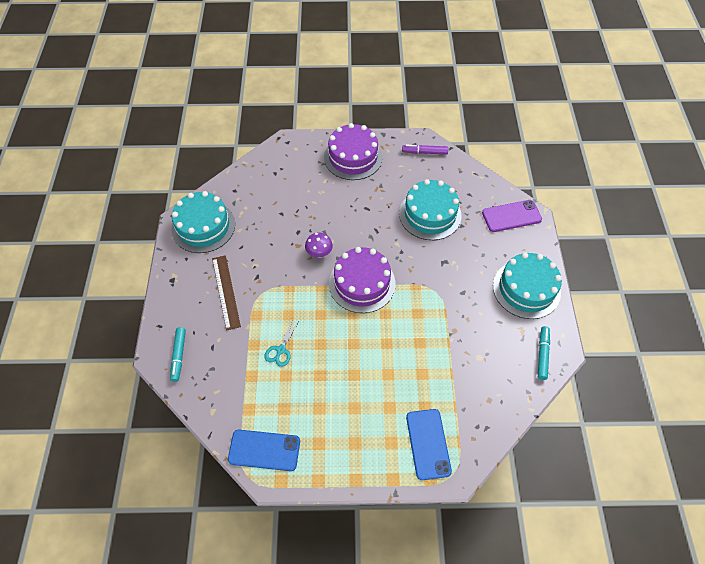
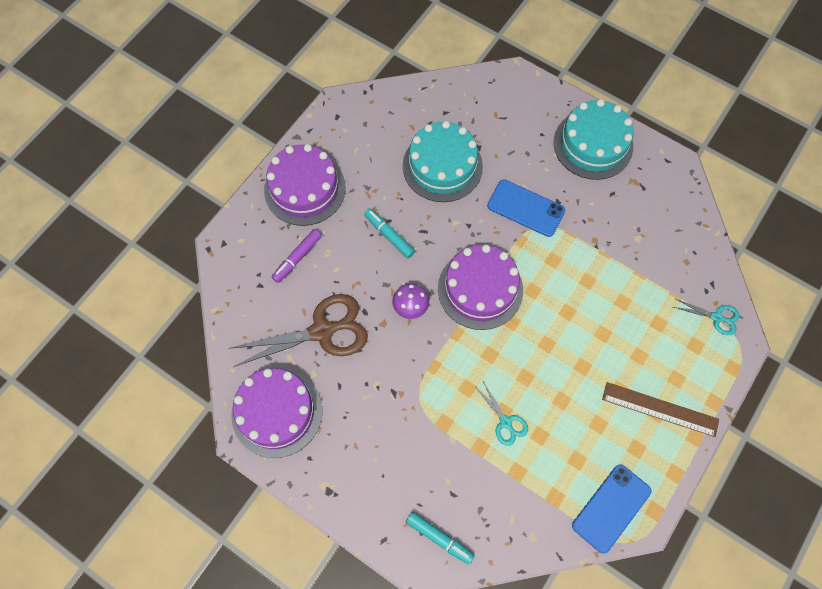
camera: 55 degrees left, 10 degrees up
(203, 226) = (277, 412): turquoise cake -> purple cake
(226, 291) = (389, 438): brown ruler -> brown ruler (660, 409)
(269, 218) = (322, 331): none -> brown scissors
(424, 152) = (357, 114): purple marker -> purple marker (297, 258)
(428, 444) = (697, 346): blue phone -> blue phone (525, 208)
(462, 445) = (717, 317): none -> turquoise scissors
(511, 216) = (501, 95): purple phone -> none
(542, 355) = (670, 183): turquoise marker -> turquoise marker (389, 235)

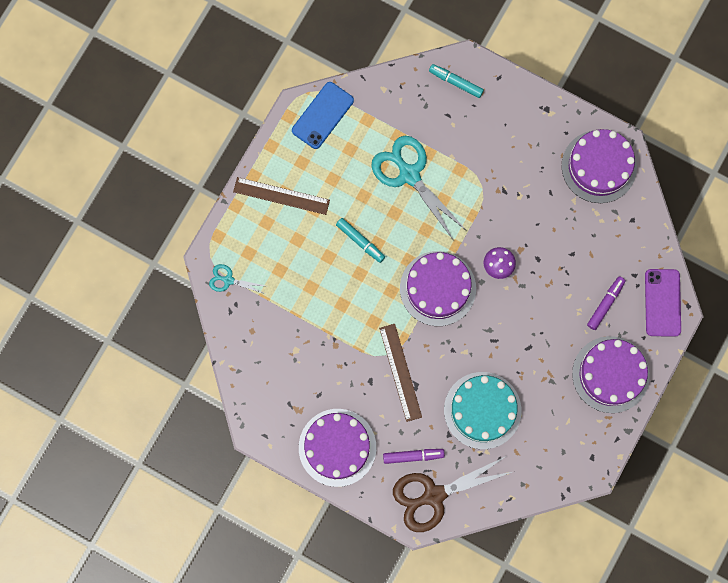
camera: 175 degrees right, 10 degrees up
(235, 254) = (662, 302): none -> purple phone
(322, 331) = (572, 238): brown scissors -> brown scissors (433, 495)
(389, 235) = (525, 333): turquoise marker -> turquoise marker (360, 241)
(505, 422) = (409, 174): turquoise scissors -> turquoise scissors, size x2.05
(516, 131) = (413, 456): none -> purple marker
(525, 208) = (400, 372): blue phone -> brown ruler
(593, 144) = (337, 447): turquoise cake -> purple cake

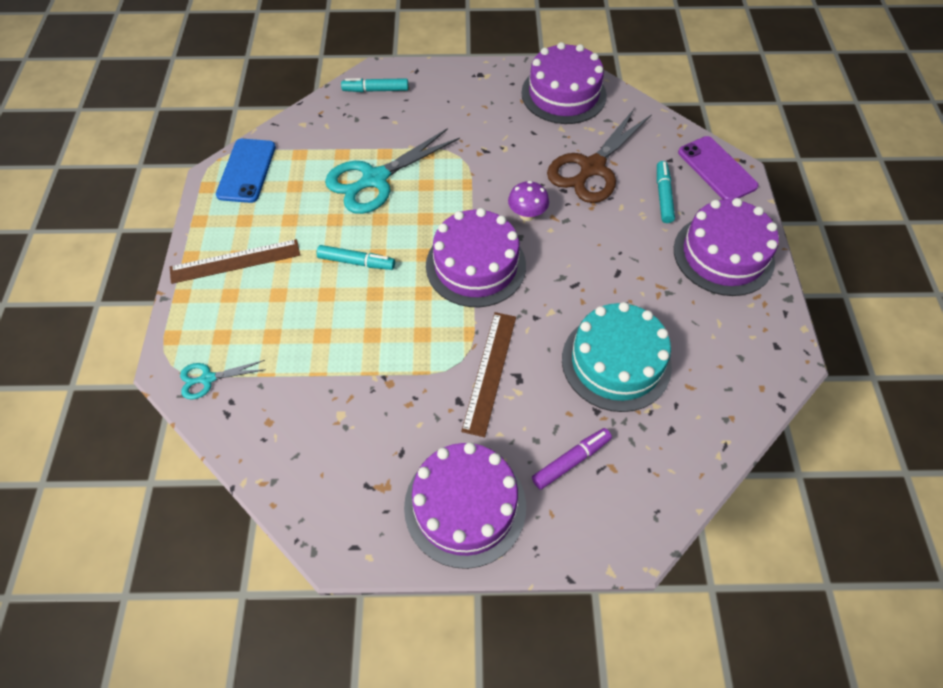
camera: 30 degrees left, 20 degrees down
(400, 372) = (489, 372): brown ruler -> brown ruler turned 60 degrees clockwise
(409, 174) = (375, 179): turquoise scissors -> turquoise scissors turned 60 degrees counterclockwise
(433, 495) = (631, 496): brown scissors -> brown scissors (592, 168)
(605, 304) = (663, 196): purple marker -> turquoise marker

